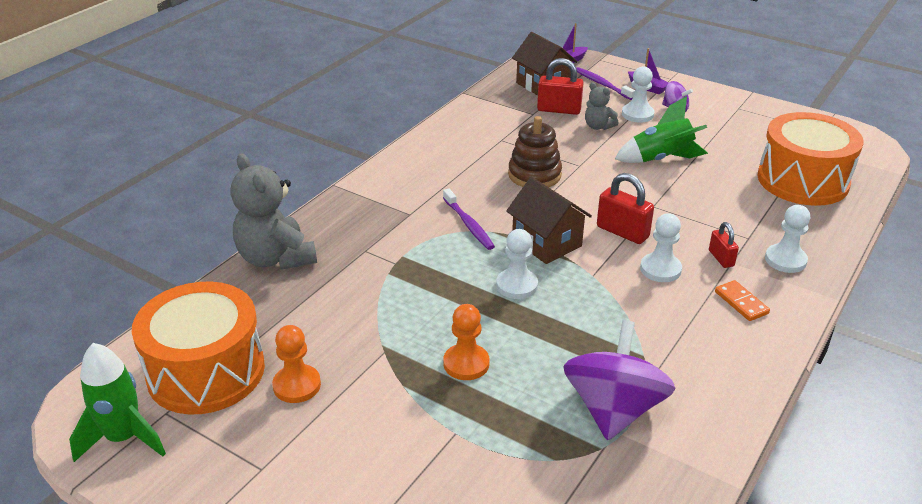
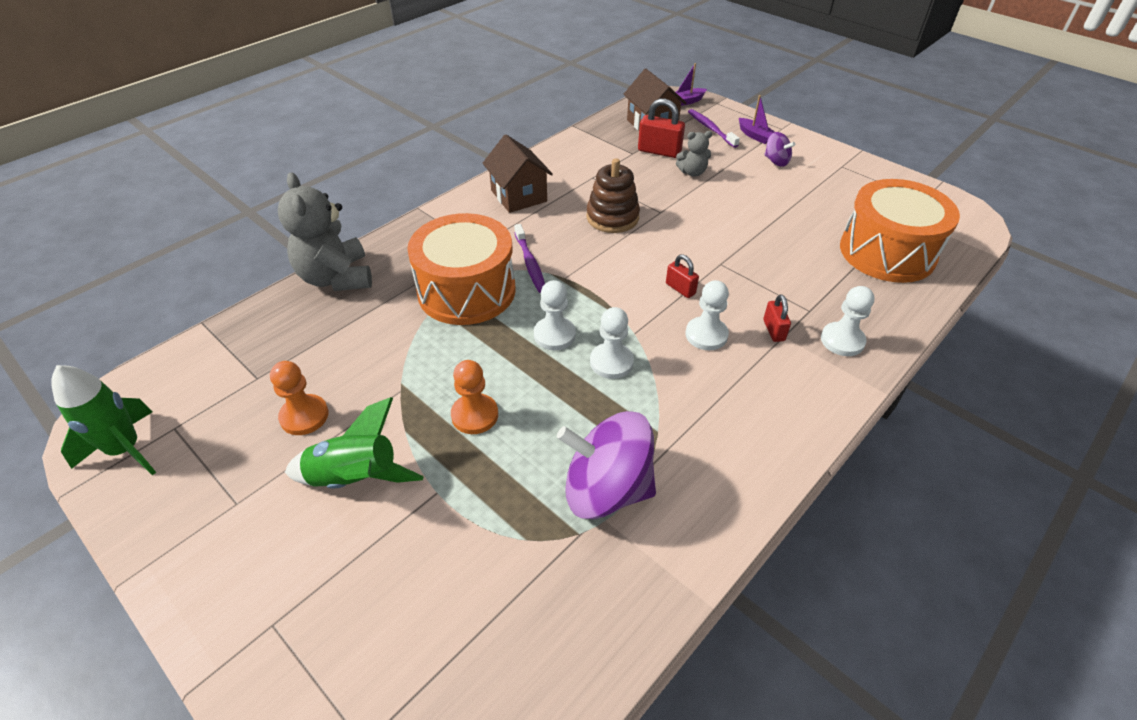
camera: 10 degrees right, 10 degrees up
(206, 371) = (227, 389): orange drum -> orange drum (466, 291)
(546, 243) = (600, 292): brown house -> brown house (519, 196)
(598, 126) = (692, 172): grey teddy bear -> grey teddy bear turned 60 degrees counterclockwise
(614, 409) = (606, 489): purple spinning top -> purple spinning top turned 105 degrees counterclockwise
(622, 232) = (680, 289): red padlock -> red padlock, size x0.60
(637, 114) = (736, 163): white pawn -> white pawn (611, 362)
(661, 159) = (745, 213): green rocket -> green rocket (356, 478)
(741, 302) = (780, 384): orange domino -> none

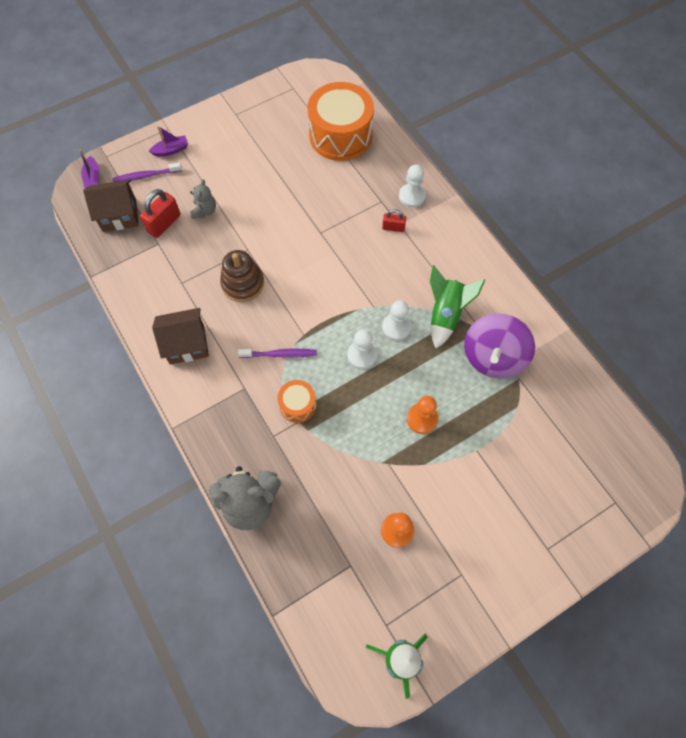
camera: 75 degrees left, 20 degrees up
(356, 478) = (457, 497): green rocket -> green rocket (445, 314)
(466, 291) = (297, 405): orange drum -> orange drum, size x0.48
(680, 289) = (339, 265): red padlock -> none
(706, 335) = (387, 266): white pawn -> none
(776, 161) = (212, 151): purple spinning top -> none

